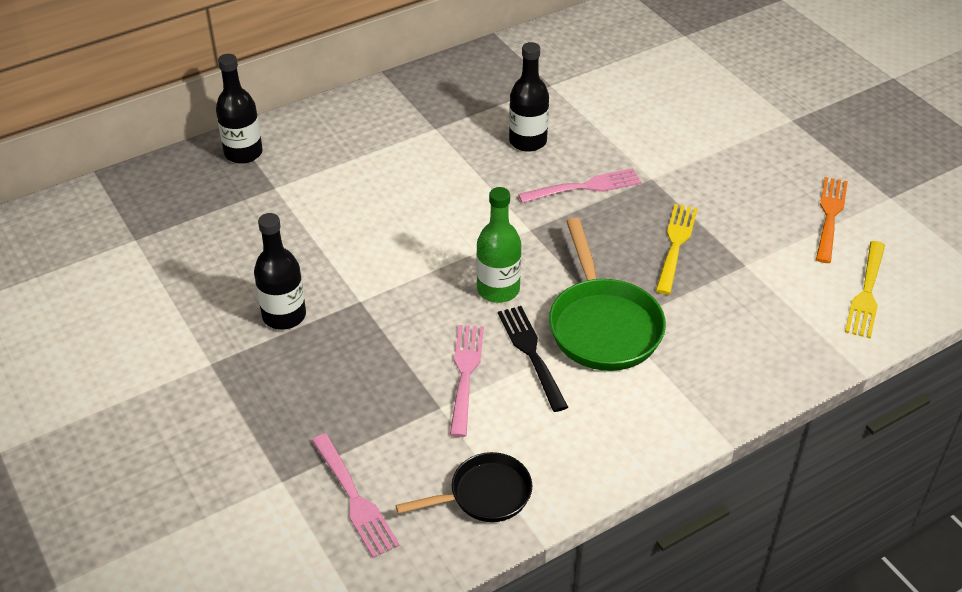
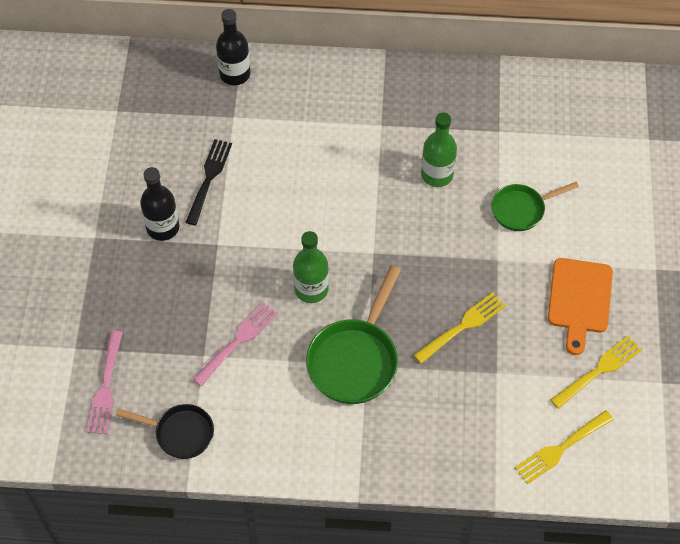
camera: 35 degrees right, 15 degrees up
(528, 141) = (437, 175): black bottle -> green bottle
(531, 353) = (291, 352): black fork -> black fork (209, 178)
(585, 187) = (442, 239): pink fork -> none
(632, 131) = (521, 209): none -> green pan
(755, 172) = (579, 300): none -> orange cutting board
(830, 216) = (599, 370): orange fork -> yellow fork

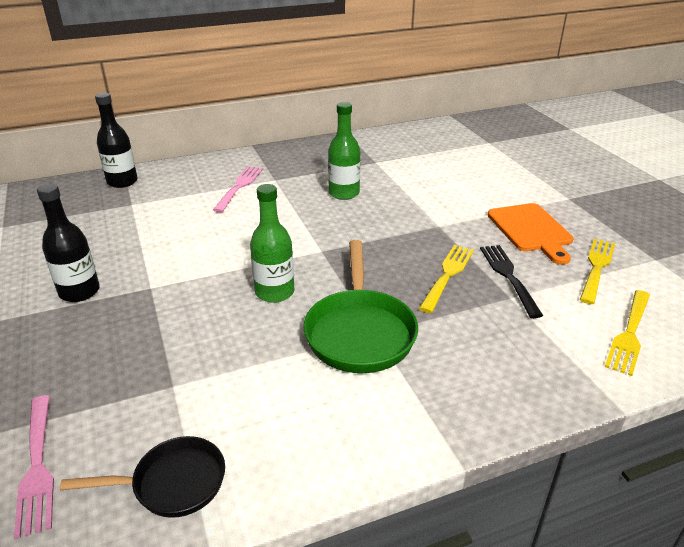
camera: 25 degrees left, 25 degrees down
(209, 178) = (121, 245): black fork -> black fork (509, 276)
(238, 341) = (212, 359): pink fork -> pink fork (239, 187)
(521, 209) = (431, 194): green pan -> none

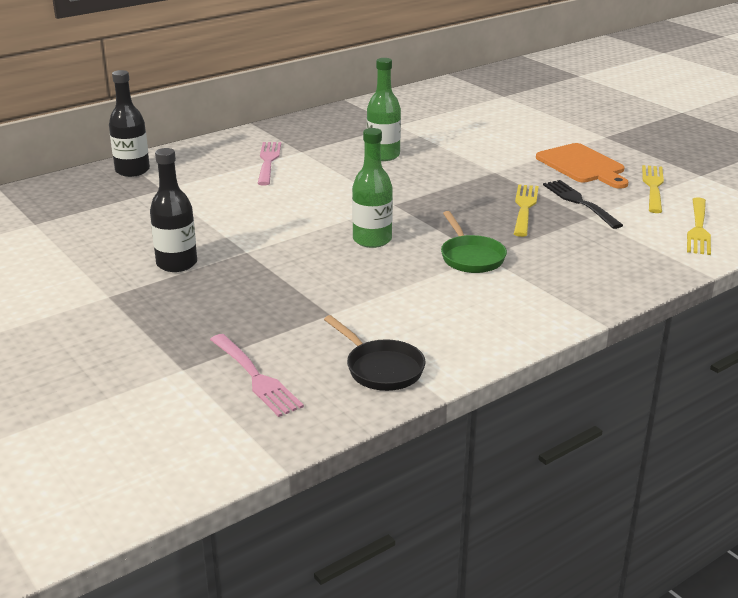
camera: 15 degrees left, 5 degrees down
(172, 483) = (381, 368): black pan -> black pan turned 75 degrees clockwise
(360, 332) = (471, 257): green pan -> green pan, size x0.62

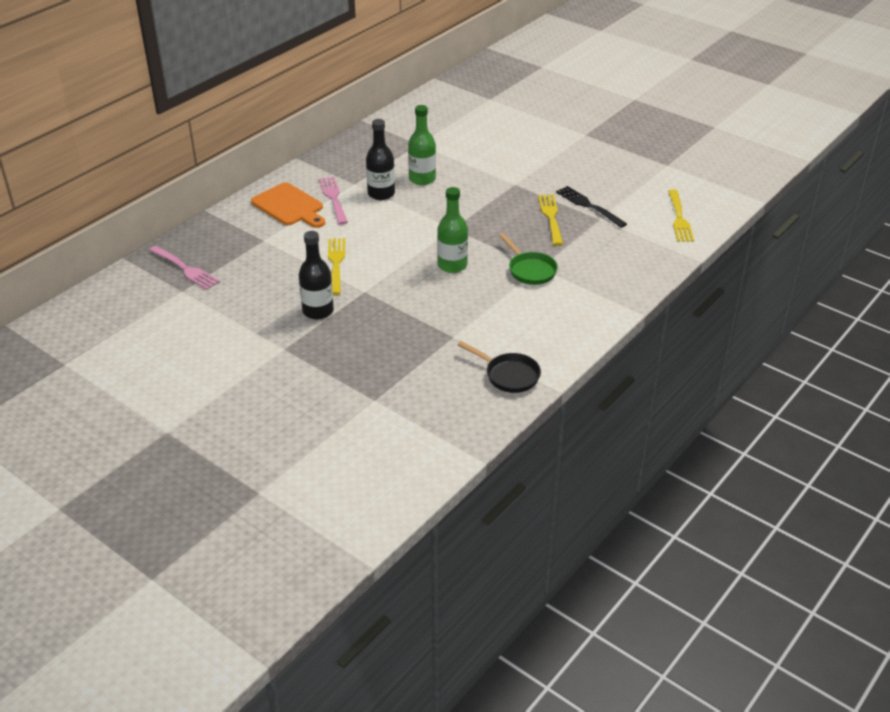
camera: 15 degrees left, 10 degrees up
(132, 170) = (227, 224): black bottle -> black bottle (381, 194)
(255, 377) = (428, 397): pink fork -> pink fork (185, 269)
(582, 165) = (578, 168): orange cutting board -> orange cutting board (289, 206)
(653, 187) = (636, 182): yellow fork -> yellow fork (336, 263)

